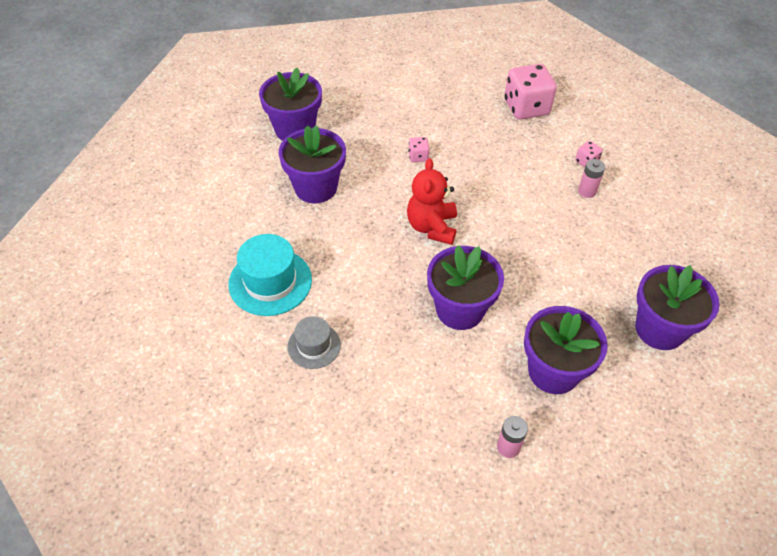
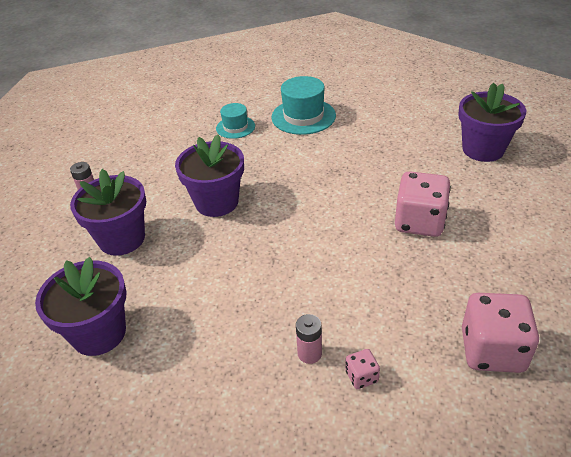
camera: 115 degrees right, 10 degrees down
(314, 346) = (235, 127): grey hat -> turquoise hat
(315, 187) = (396, 150): purple flower pot -> none
(418, 156) = (419, 222): pink dice -> pink dice, size x2.21
(432, 227) = (316, 208): red teddy bear -> none

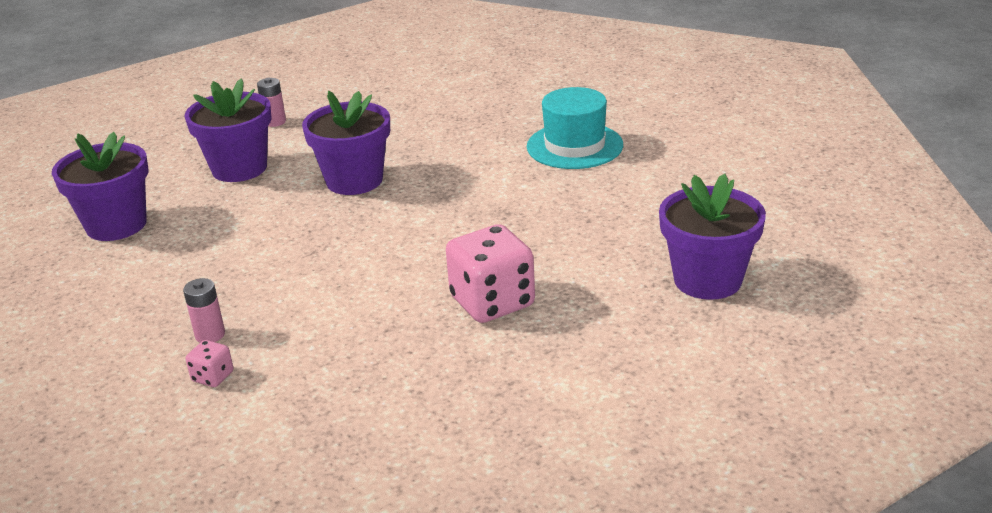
camera: 45 degrees right, 10 degrees down
(235, 127) = (490, 124): turquoise hat -> none
(492, 350) = (341, 438): pink dice -> none

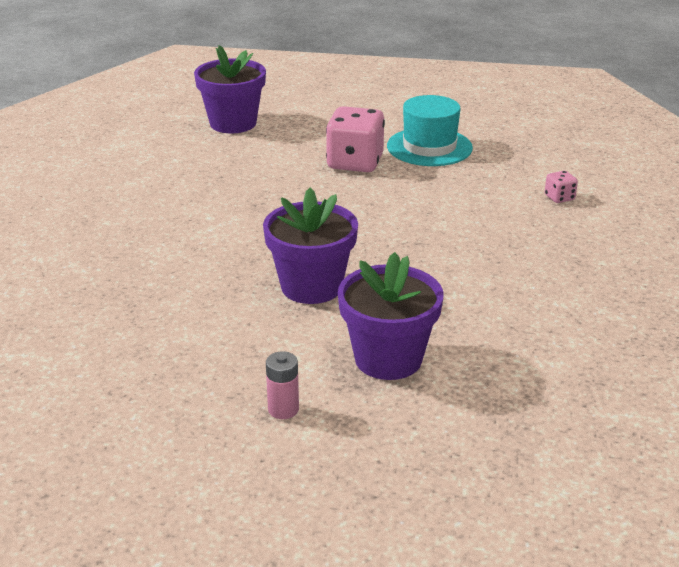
camera: 140 degrees left, 0 degrees up
(116, 225) = (555, 351): purple flower pot -> none
(210, 335) = (542, 221): pink battery -> none
(574, 146) = (116, 227): turquoise hat -> turquoise hat (429, 147)

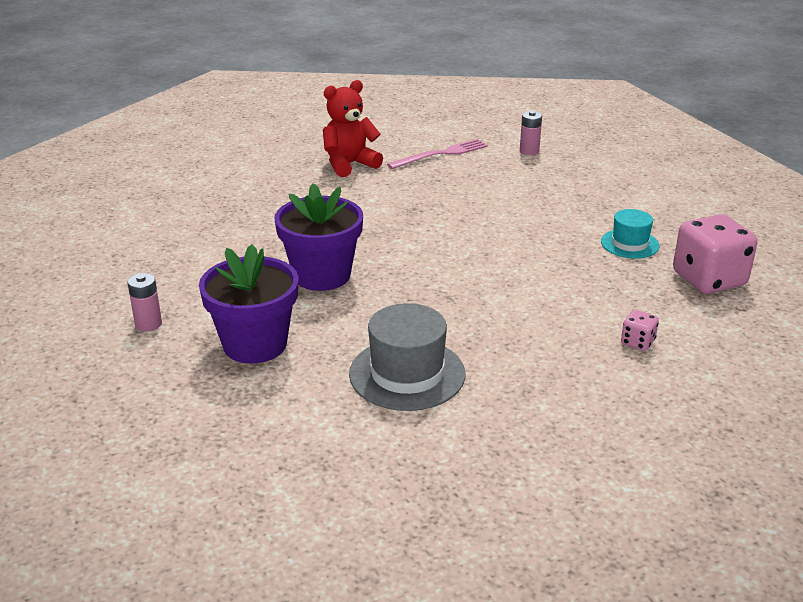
camera: 55 degrees right, 0 degrees up
(126, 203) = (349, 164): none -> red teddy bear
(177, 158) = (441, 154): none -> pink fork
(233, 123) = (529, 151): purple flower pot -> pink battery
(355, 163) = (544, 222): pink dice -> pink dice (709, 279)
(429, 147) = (629, 244): turquoise hat -> turquoise hat, size x0.60
(509, 301) = (407, 374): none -> grey hat

